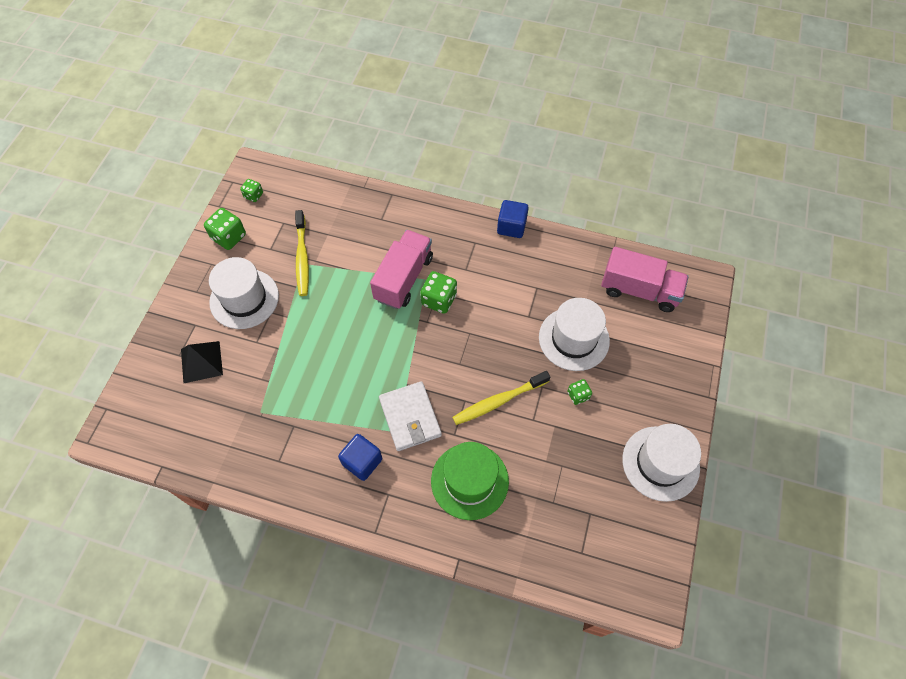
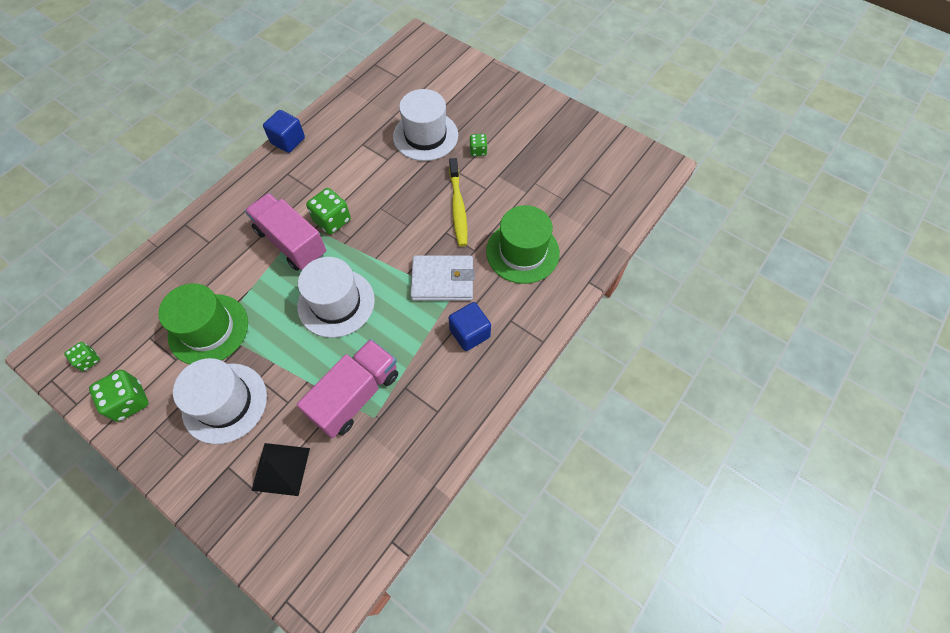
camera: 70 degrees left, 0 degrees up
(302, 258) = (208, 329): yellow toothbrush -> green hat
(639, 290) = (404, 79): pink truck -> pink truck (356, 395)
(660, 463) = (557, 121): white hat -> white hat (336, 303)

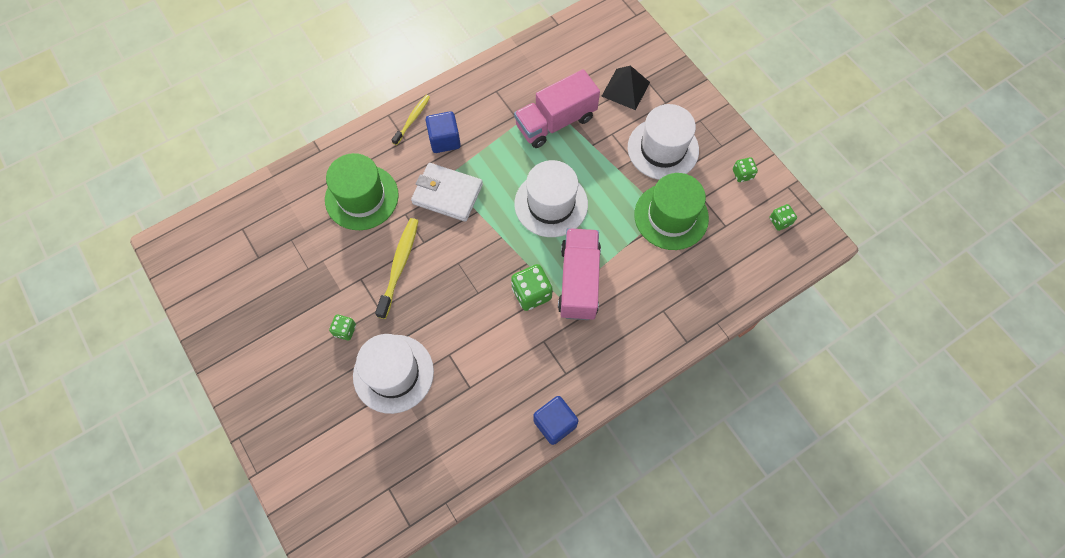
camera: 160 degrees left, 5 degrees up
(129, 401) = (742, 174): green dice -> green dice, size x0.59
(291, 242) = (579, 281): pink truck -> pink truck turned 150 degrees counterclockwise
(514, 345) = (412, 119): none -> yellow toothbrush

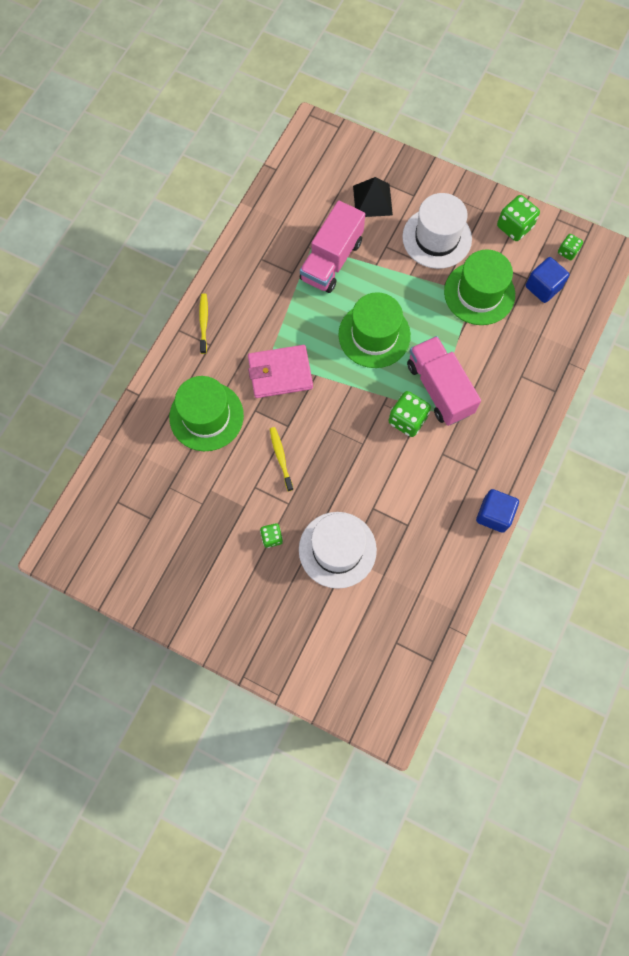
camera: 30 degrees left, 5 degrees up
(399, 266) = (281, 458): yellow toothbrush -> yellow toothbrush, size x0.64
(444, 140) = (245, 327): blue cube -> blue cube (543, 287)
(447, 194) = (280, 373): white wallet -> pink wallet
(551, 204) = (374, 335): white hat -> green hat
(742, 174) = (514, 227): green dice -> green dice, size x1.70

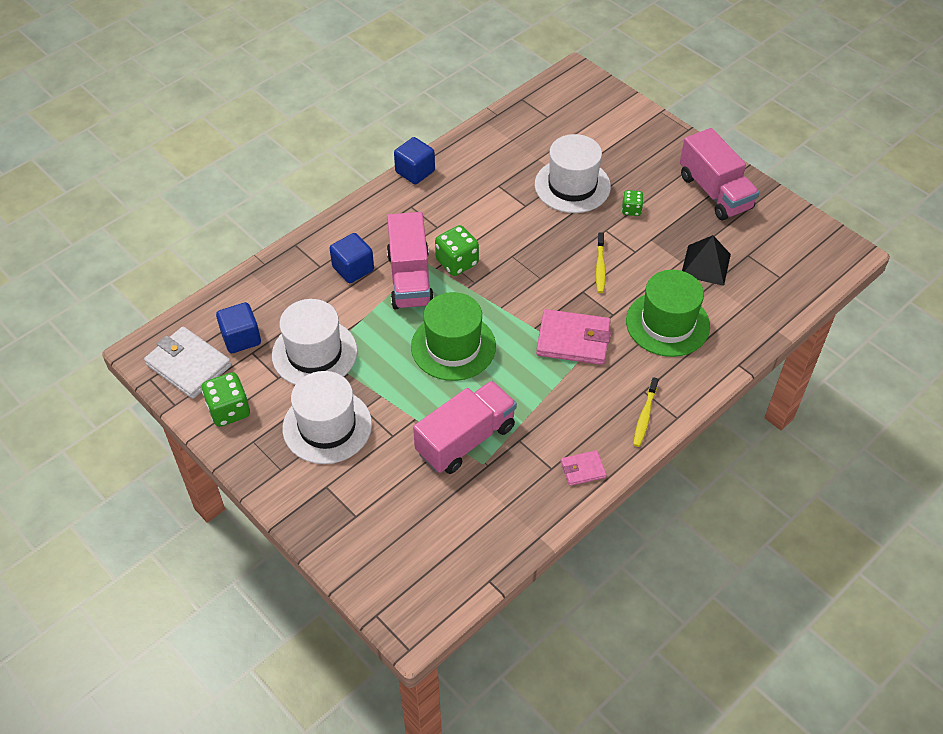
camera: 160 degrees left, 20 degrees down
(196, 590) = (714, 192): none -> pink truck
(238, 265) = (583, 469): none -> pink wallet
(372, 200) = (380, 496): black pyramid -> black pyramid (705, 265)
(479, 293) = (314, 353): green hat -> white hat
(492, 382) = (353, 269): none -> blue cube
(567, 252) = (189, 365): green dice -> white wallet

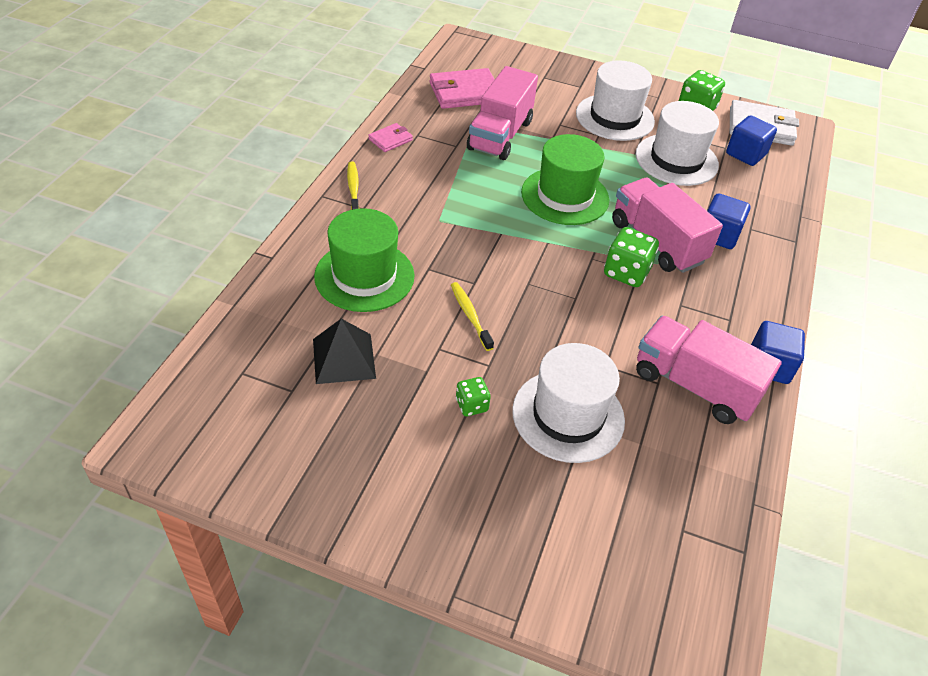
camera: 150 degrees right, 5 degrees down
(573, 340) = (456, 232): pink wallet -> pink wallet (465, 92)
(714, 192) = (367, 477): pink truck -> pink truck (694, 386)

